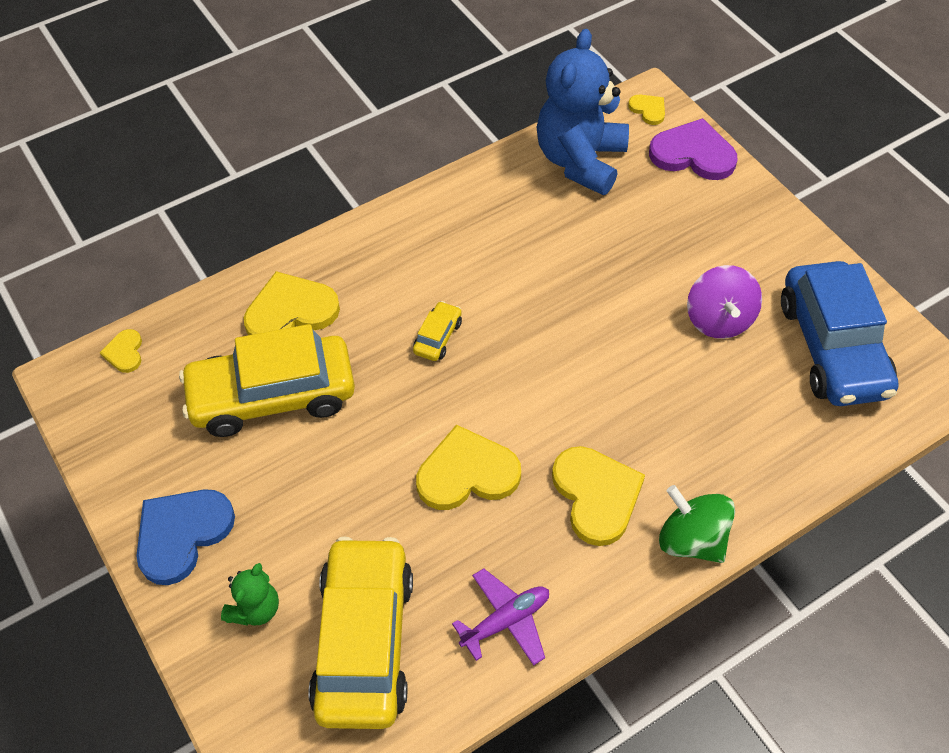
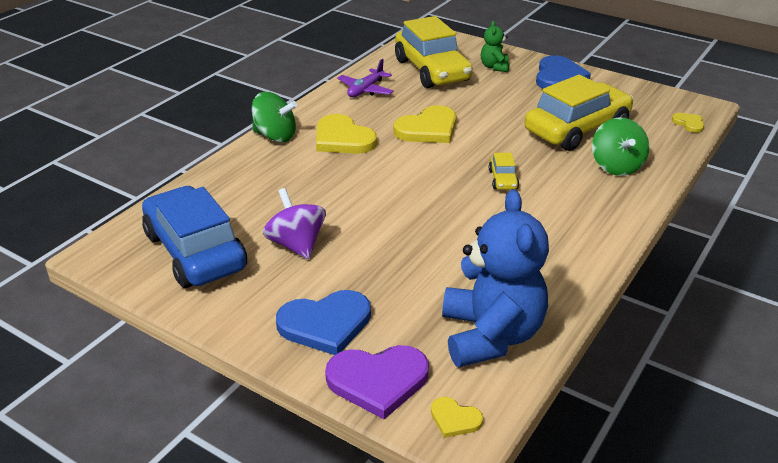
camera: 155 degrees right, 20 degrees down
(290, 311) = (616, 166): yellow heart -> green spinning top
(718, 216) = (325, 324): none -> blue heart

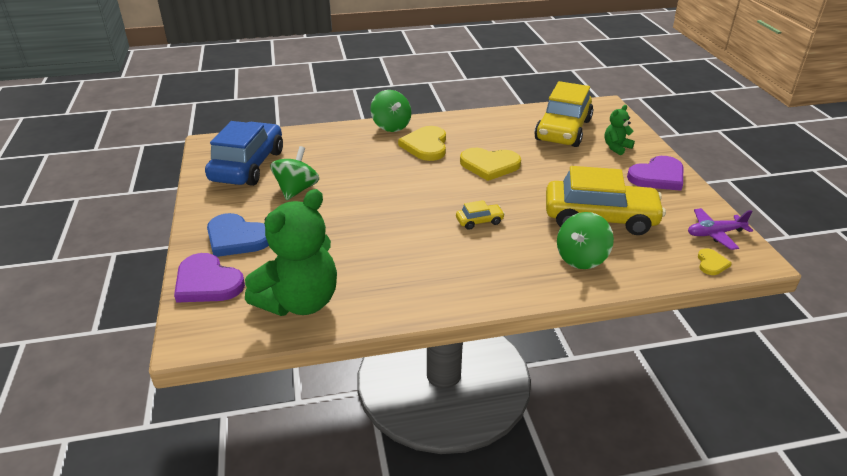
camera: 45 degrees right, 0 degrees up
(296, 244) = (296, 190): purple spinning top -> green spinning top
(365, 90) = (494, 123): purple plane -> purple plane (715, 234)
(454, 419) = (203, 328): yellow heart -> none
(491, 335) = (300, 302): blue teddy bear -> green teddy bear
(503, 179) = (479, 221): yellow car -> yellow car turned 150 degrees counterclockwise
(558, 77) = (657, 176): blue heart -> purple heart

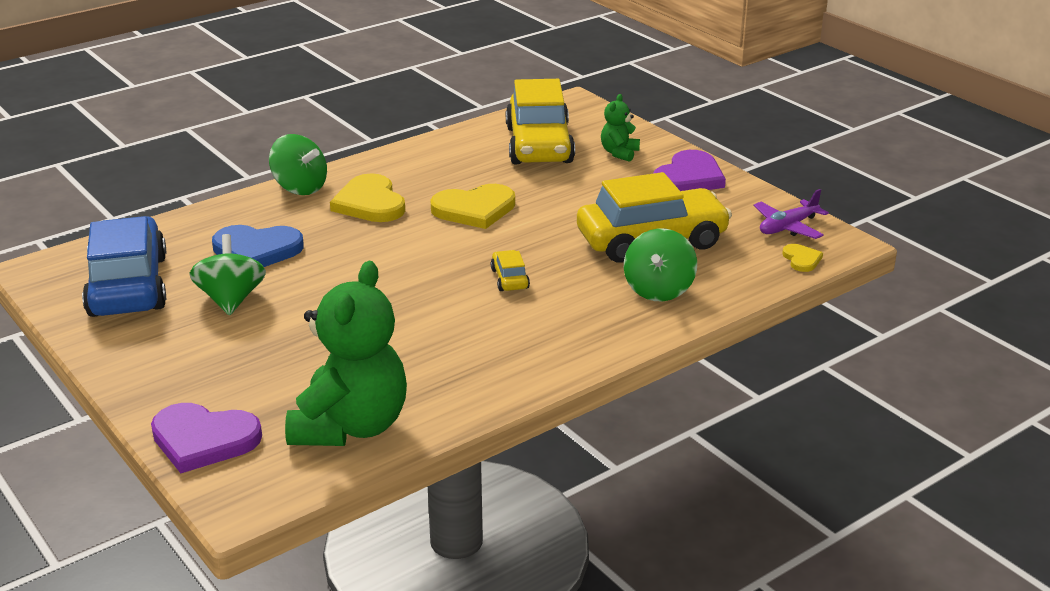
camera: 25 degrees left, 5 degrees down
(237, 238) = (197, 379): blue heart -> blue heart (257, 250)
(479, 221) = (509, 279): yellow car -> yellow car turned 60 degrees counterclockwise

